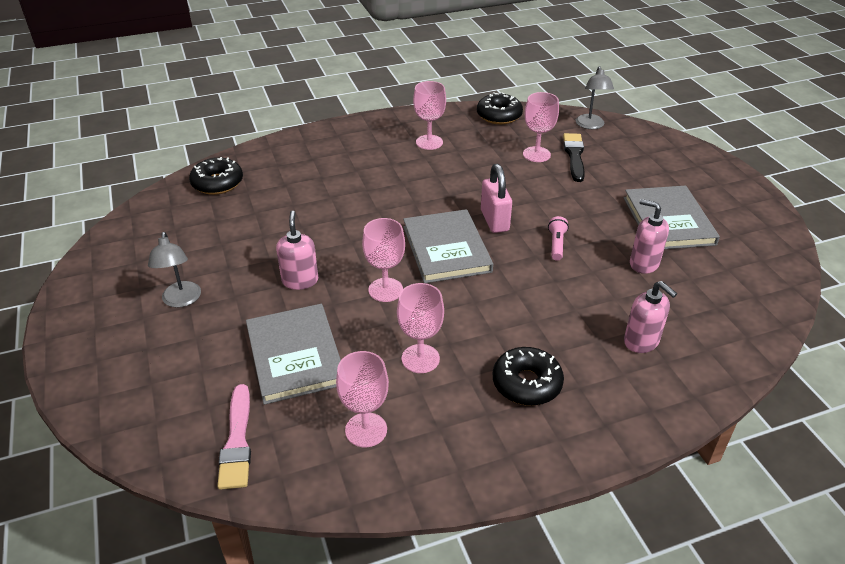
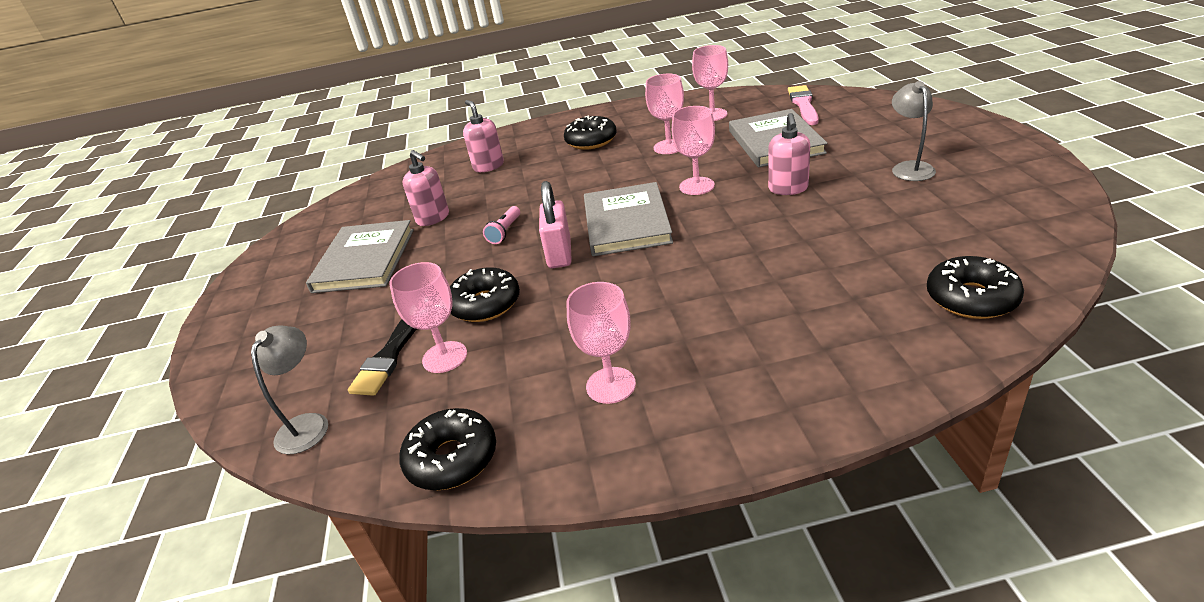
camera: 165 degrees left, 5 degrees down
(531, 184) = (485, 304): none -> black donut

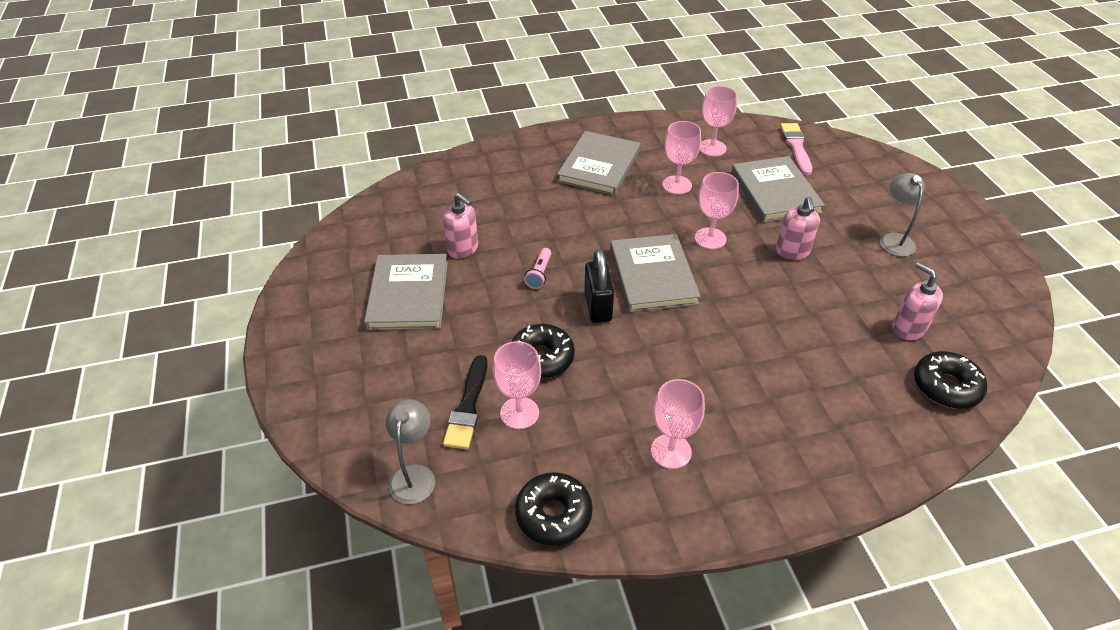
camera: 10 degrees left, 10 degrees up
(488, 166) = (502, 187): pink soap dispenser -> pink soap dispenser (908, 328)
(559, 254) = (598, 307): pink padlock -> black padlock
(591, 141) = (599, 166): black donut -> grey book

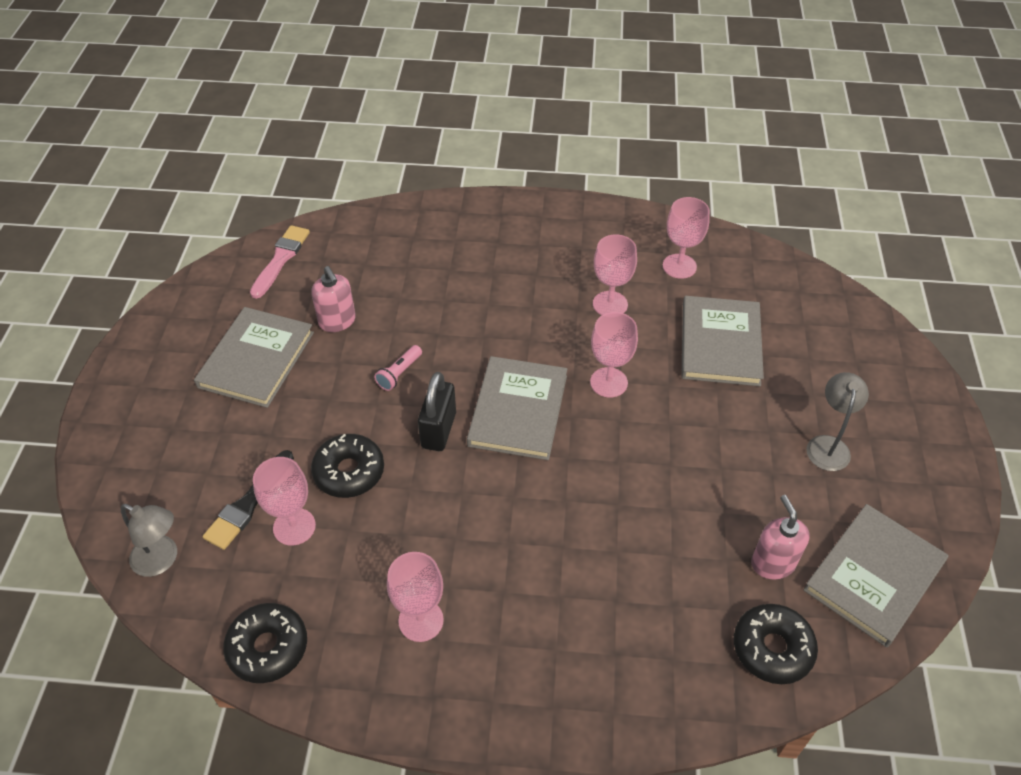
camera: 20 degrees right, 5 degrees up
(414, 475) = (162, 560): grey lamp -> grey lamp turned 90 degrees clockwise
(599, 166) = (536, 257): grey book -> grey book (874, 576)
(792, 252) = (694, 426): pink soap dispenser -> none
(796, 147) = (782, 290): pink brush -> pink brush (281, 259)

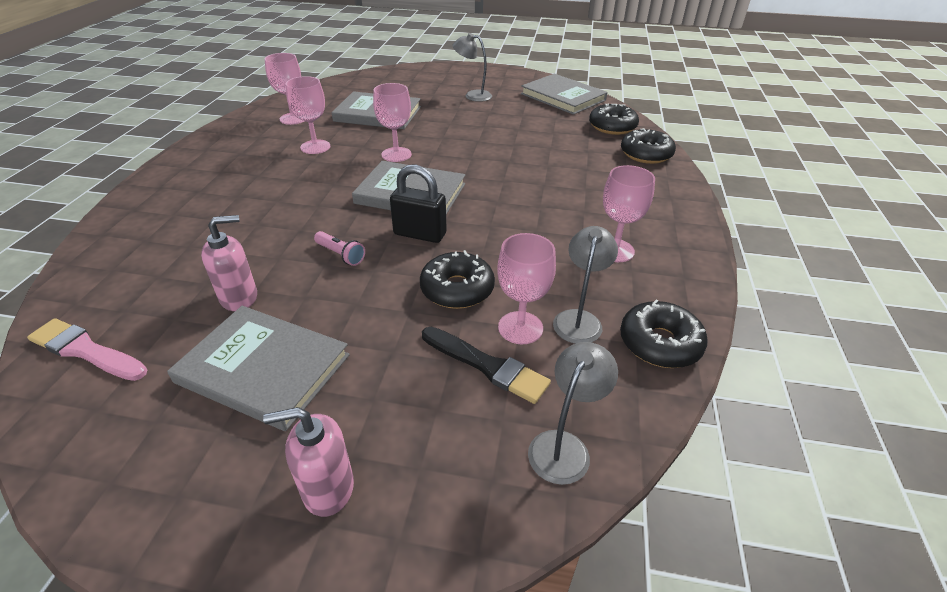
camera: 85 degrees left, 10 degrees down
(304, 577) = (579, 319): none -> grey lamp
(682, 690) = (646, 154): none -> black donut
(772, 563) = (555, 120): pink soap dispenser -> pink soap dispenser (327, 488)

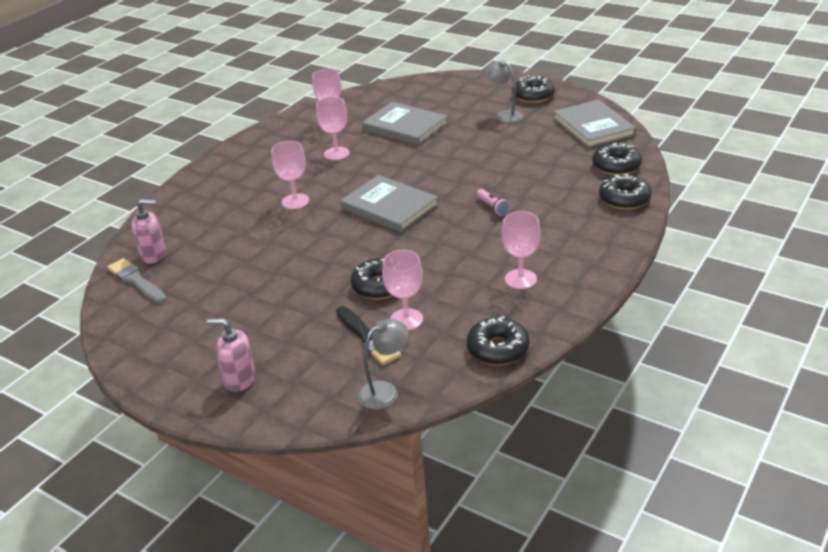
camera: 25 degrees right, 5 degrees down
(86, 350) = (136, 281): pink brush -> grey brush
(239, 297) = (234, 265): pink soap dispenser -> pink soap dispenser (154, 255)
(263, 368) = (231, 311): grey book -> none
(340, 255) = (312, 247): pink flashlight -> pink flashlight (492, 207)
(396, 154) = (398, 169): pink goblet -> pink goblet (295, 201)
(420, 234) = (377, 241): black padlock -> none
(487, 78) = (533, 96): none -> black donut
(579, 319) = (452, 322): grey lamp -> none

